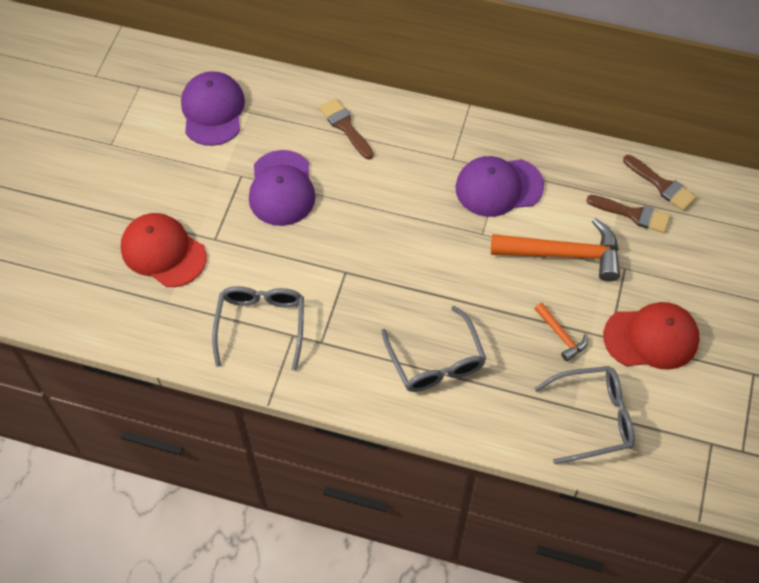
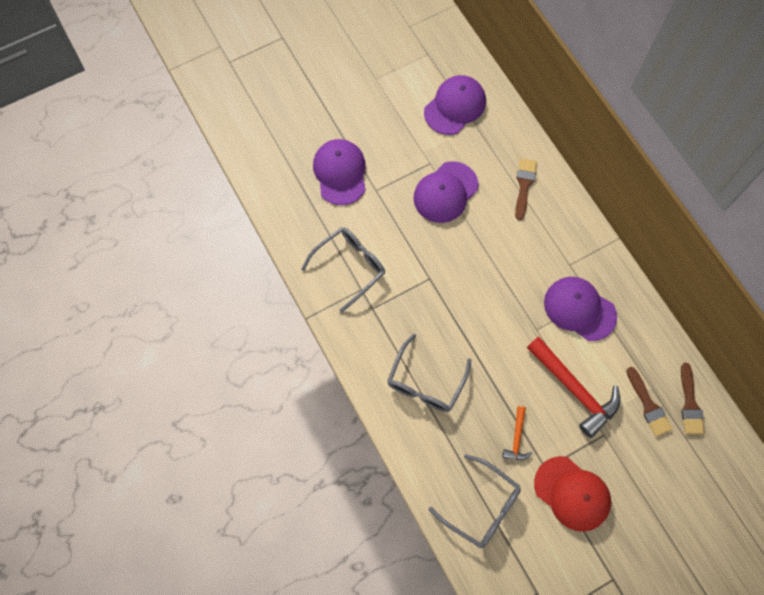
camera: 45 degrees right, 10 degrees up
(163, 252) = (340, 173): red cap -> purple cap
(563, 254) = (574, 389): orange hammer -> red hammer

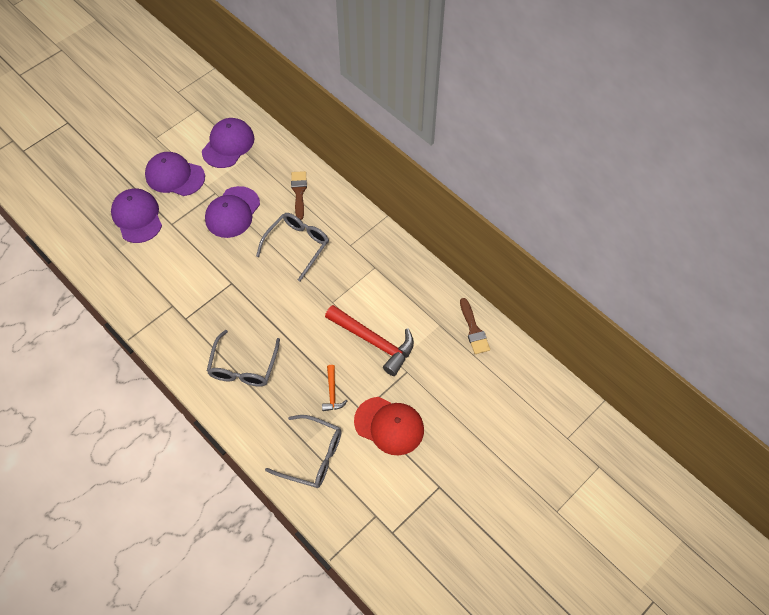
camera: 15 degrees left, 10 degrees down
(350, 266) = (159, 289): grey glasses -> grey glasses (297, 245)
(579, 309) = (365, 277): purple cap -> purple cap (175, 176)
(648, 405) = (439, 339): brown brush -> none

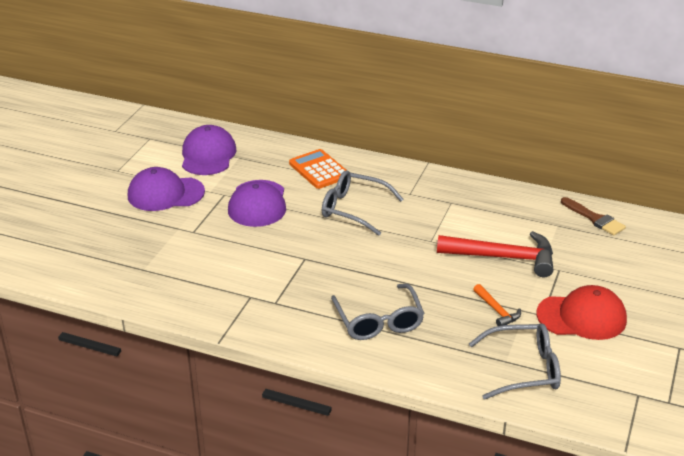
camera: 25 degrees left, 25 degrees down
(137, 217) = (146, 237): purple cap -> none
(297, 245) = (353, 209): grey glasses -> grey glasses turned 75 degrees counterclockwise
(299, 192) = (319, 170): brown brush -> orange calculator

